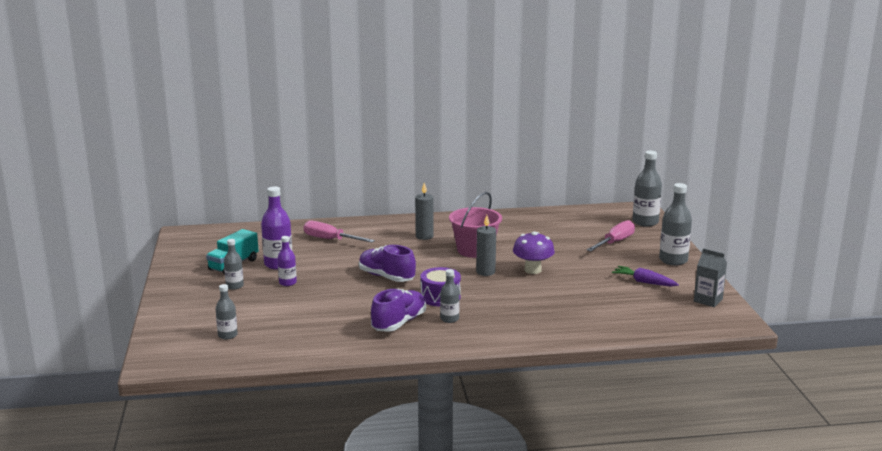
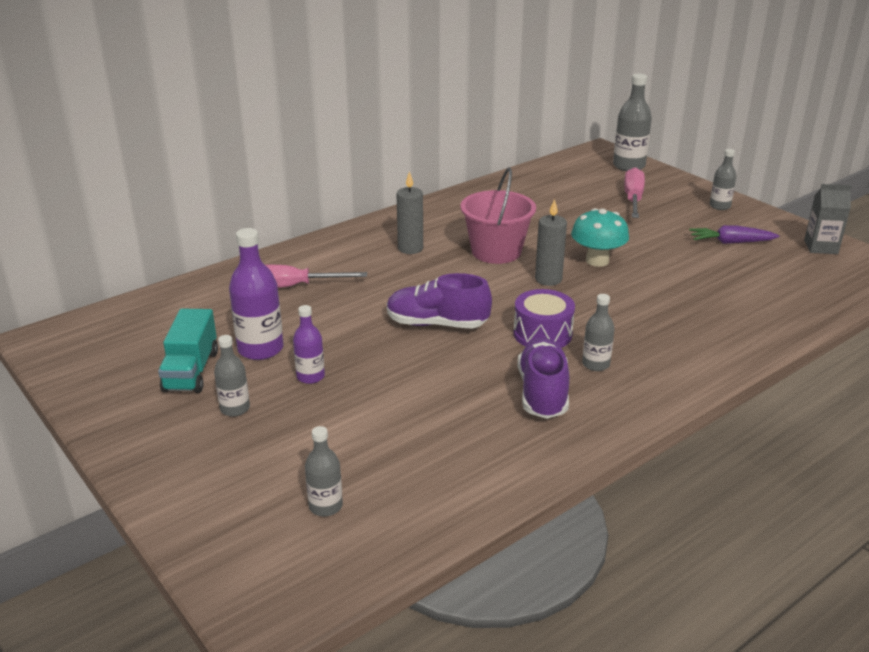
camera: 30 degrees left, 10 degrees up
(532, 270) = (597, 261): purple mushroom -> turquoise mushroom
(673, 260) = (719, 206): grey bottle -> grey bottle, size x0.59

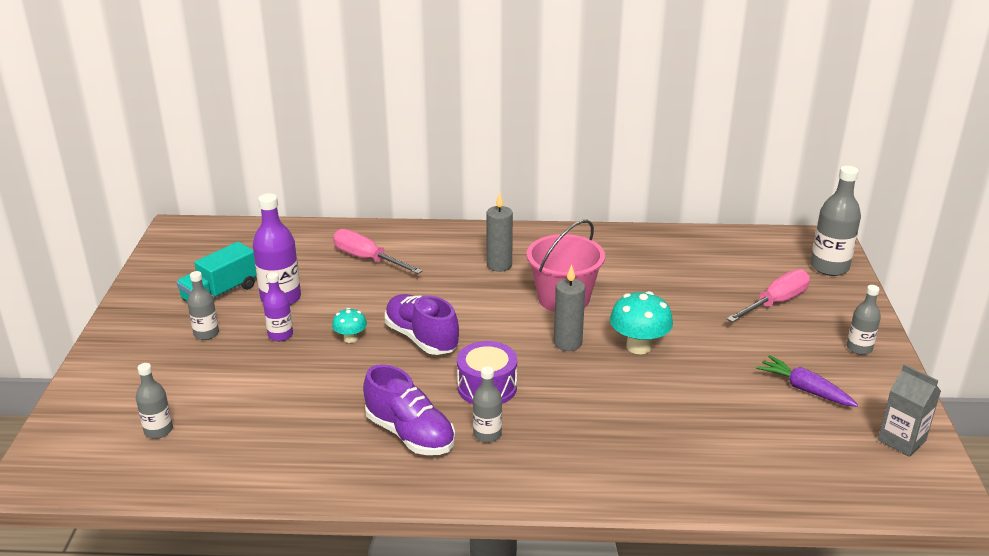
camera: 40 degrees right, 0 degrees up
(378, 351) = (350, 338): none -> turquoise mushroom
(542, 393) = (410, 434): purple shoe -> purple shoe turned 90 degrees clockwise

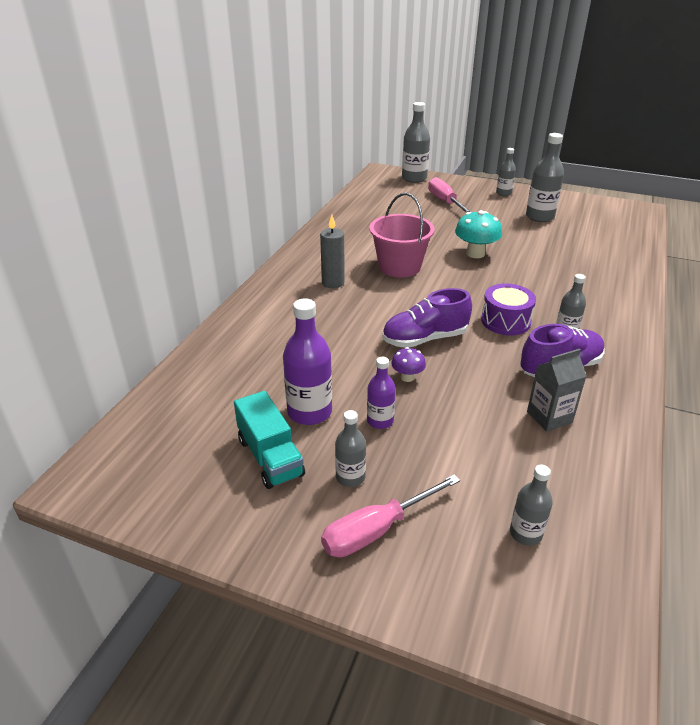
camera: 70 degrees left, 5 degrees up
(350, 338) = (407, 377): turquoise mushroom -> purple mushroom
(367, 259) = (272, 346): pink screwdriver -> pink screwdriver (377, 530)
(567, 343) = (460, 277): grey candle -> none
(805, 389) = (539, 217): purple carrot -> grey bottle
(901, 440) = (592, 206): grey carton -> grey carton (549, 417)

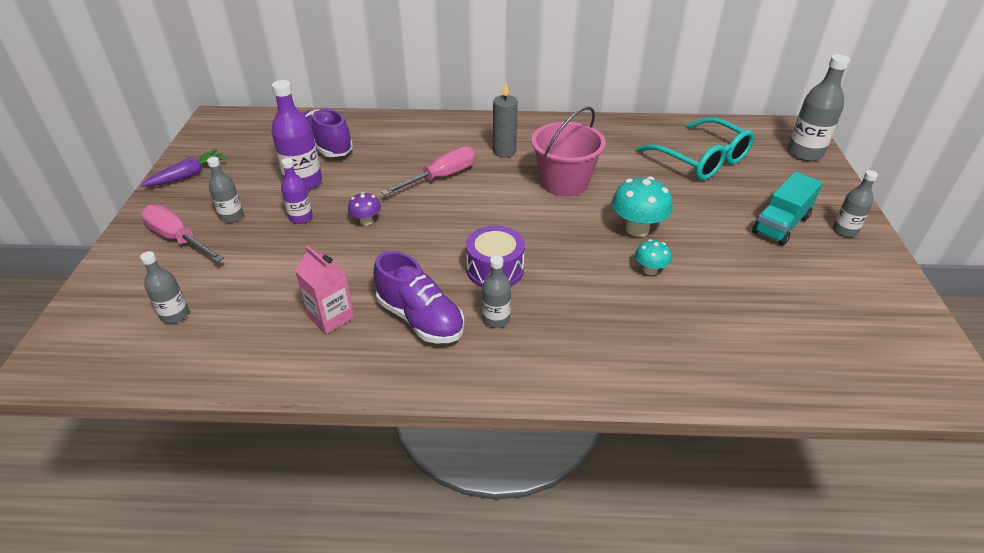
camera: 70 degrees right, 5 degrees up
(226, 517) = (188, 175): none -> purple carrot
(270, 457) = (248, 177): turquoise truck -> turquoise truck (781, 225)
(401, 210) = (701, 160): none -> turquoise glasses
(424, 339) = (433, 221): purple shoe -> purple shoe (325, 146)
(445, 202) = (760, 186): pink screwdriver -> pink screwdriver (441, 177)
(524, 261) = (650, 270): none -> turquoise mushroom
(539, 217) = (799, 272): grey bottle -> none
(549, 417) = (331, 317): grey carton -> pink carton

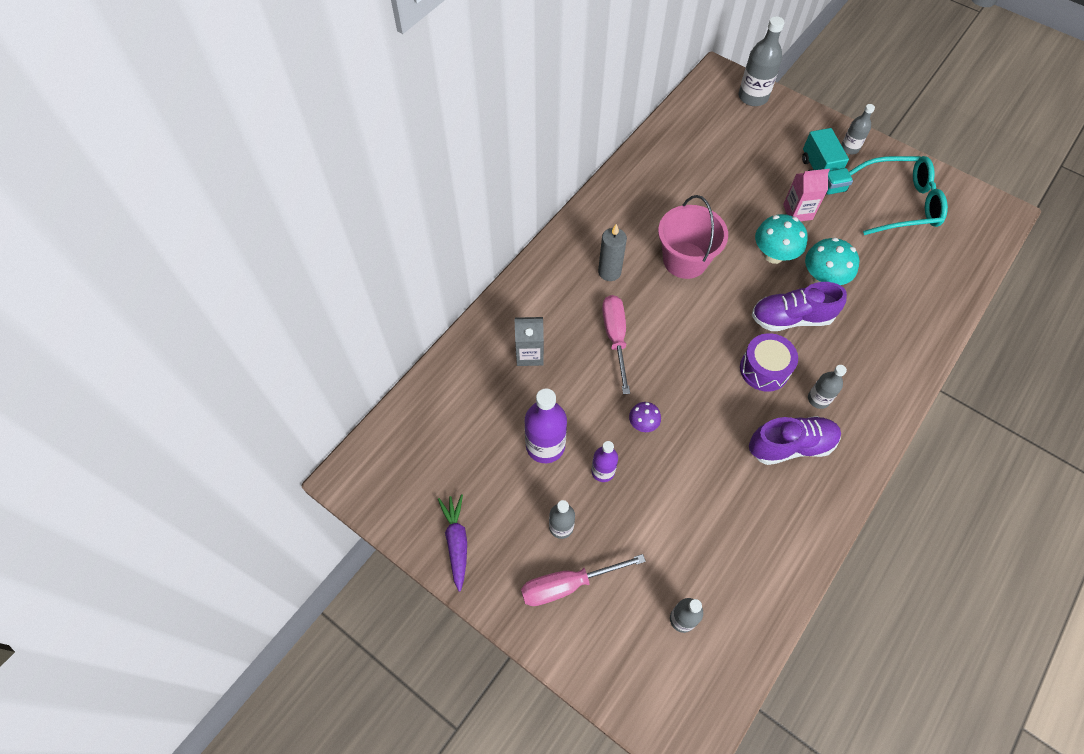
camera: 55 degrees left, 20 degrees up
(325, 146) = (493, 401): purple shoe -> purple shoe (791, 318)
(331, 317) = (753, 504): pink carton -> pink carton (797, 212)
(384, 146) = (529, 354): none -> grey carton
(650, 270) = (822, 279): turquoise mushroom -> turquoise mushroom, size x1.78
(701, 160) = (717, 158): turquoise glasses -> turquoise glasses (900, 203)

